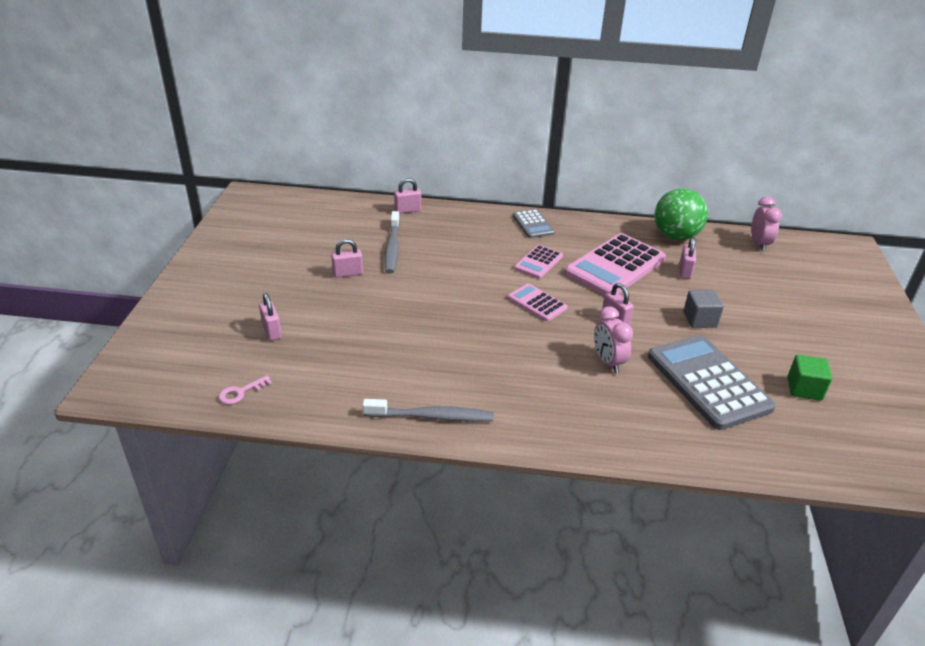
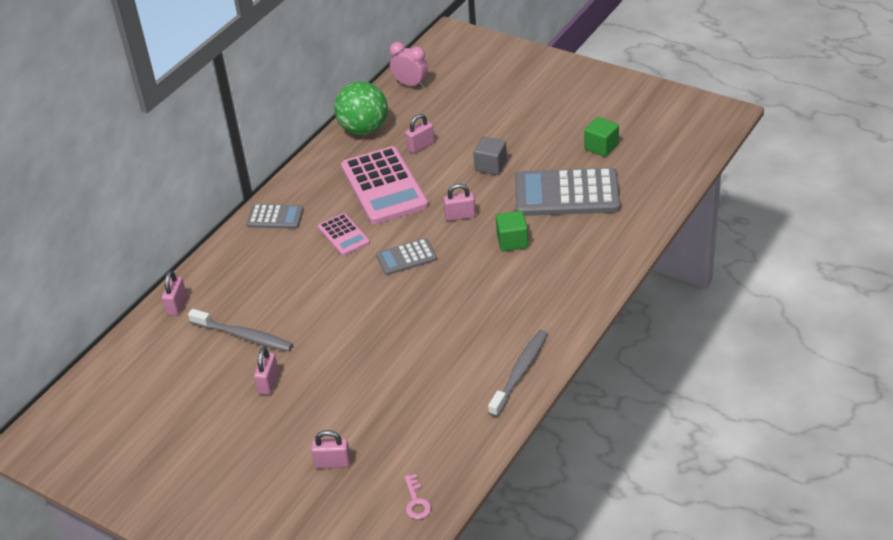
camera: 60 degrees left, 5 degrees up
(537, 303) = (406, 257): pink calculator -> grey calculator
(608, 362) = (512, 241): pink clock -> green cube
(685, 271) = (420, 146): pink padlock -> pink padlock turned 75 degrees counterclockwise

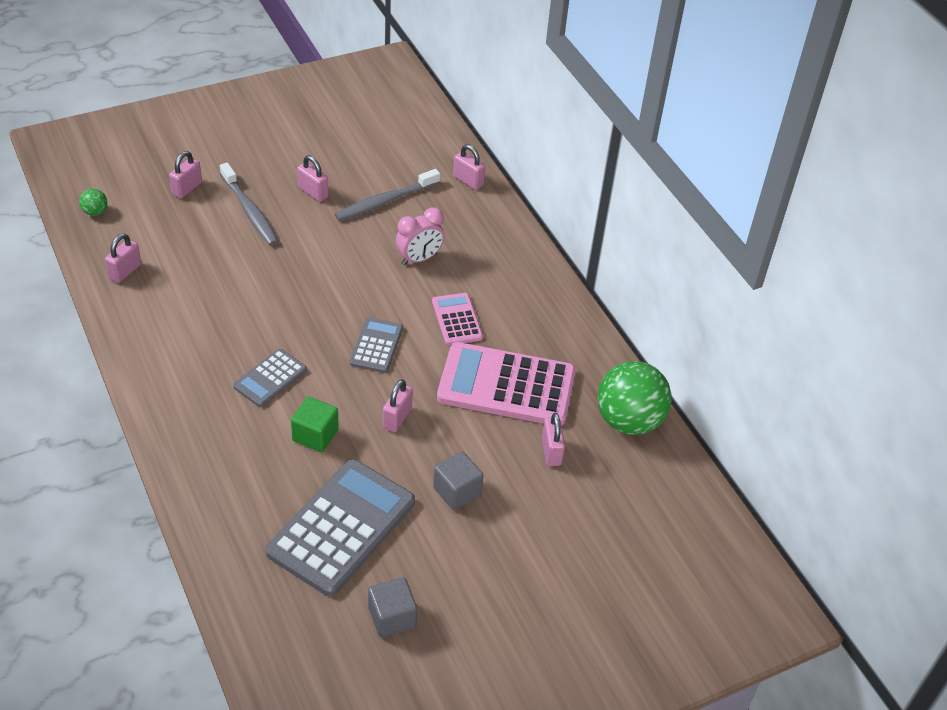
camera: 115 degrees right, 5 degrees up
(275, 217) = (534, 287): grey calculator -> grey calculator (270, 378)
(343, 235) = (457, 319): pink calculator -> pink calculator turned 75 degrees clockwise
(410, 84) = (689, 509): pink clock -> pink clock (419, 259)
(416, 501) = (95, 212): pink key -> green ball
(465, 431) = (125, 271): none -> pink padlock
(520, 372) = (143, 339): grey toothbrush -> grey toothbrush (250, 211)
(601, 147) = (392, 617): green cube -> grey cube

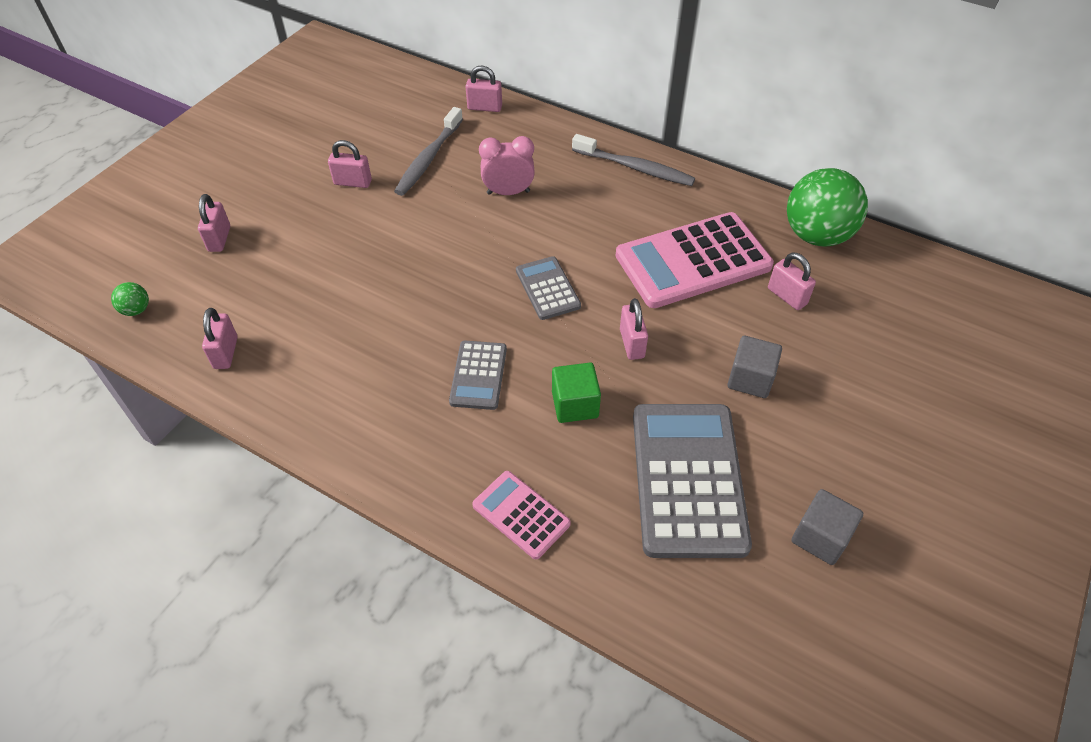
camera: 30 degrees left, 5 degrees up
(250, 211) = (306, 229): grey toothbrush -> grey toothbrush (635, 168)
(419, 259) = (508, 192): pink clock -> pink clock turned 120 degrees counterclockwise
(457, 319) = (594, 227): pink calculator -> pink calculator (521, 515)

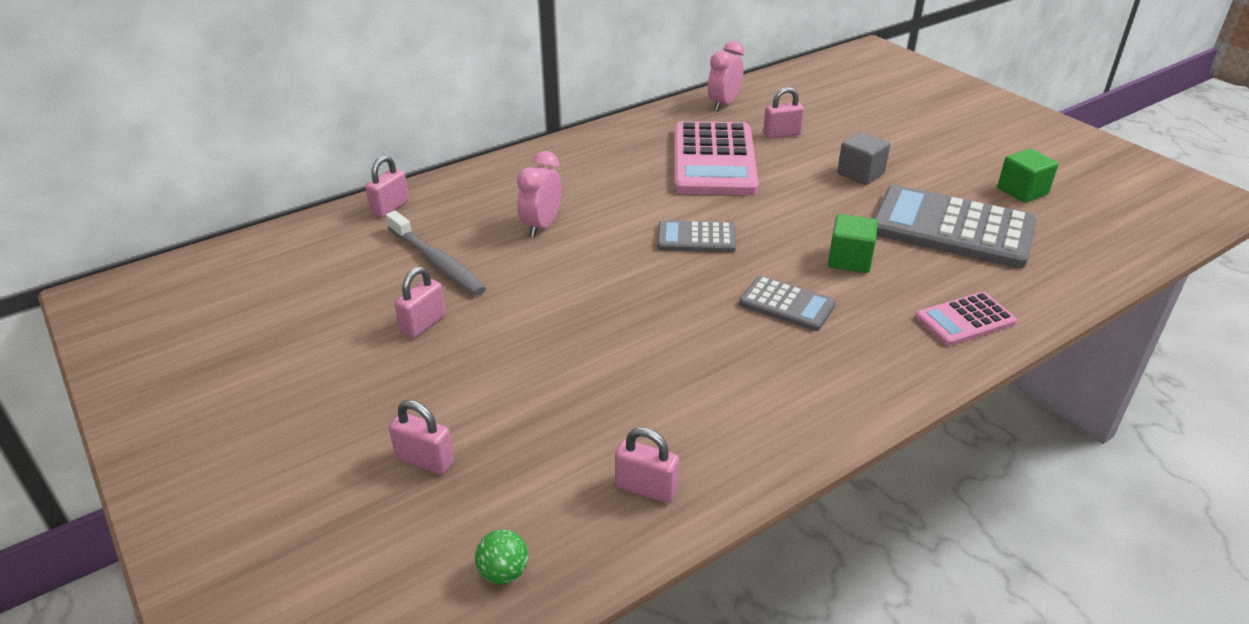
camera: 65 degrees left, 15 degrees down
(632, 343) = (792, 214): pink padlock -> none
(635, 168) = (571, 153): grey toothbrush -> none
(816, 235) = (724, 104): green ball -> pink clock
(820, 537) = (1022, 191): grey cube -> green cube

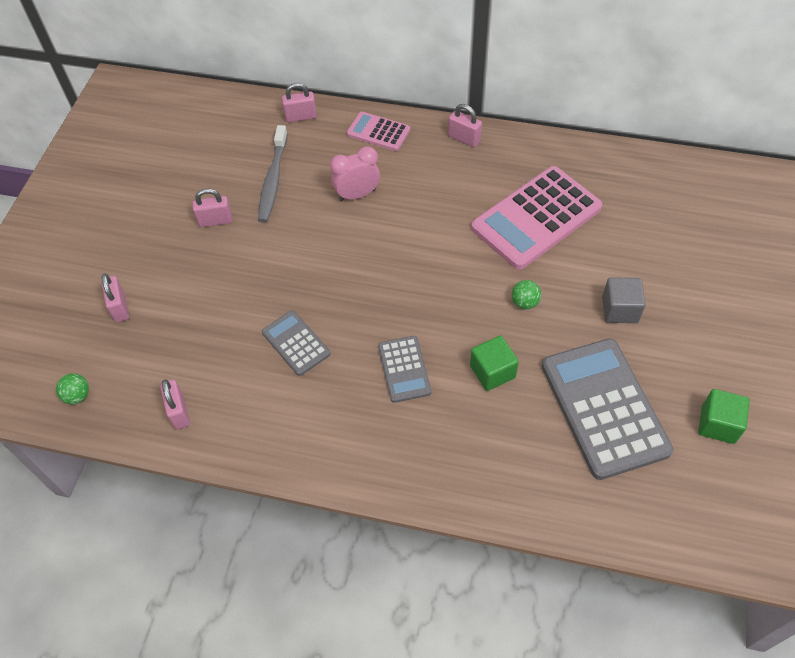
camera: 50 degrees right, 20 degrees up
(696, 238) = (428, 275): grey calculator -> grey calculator (296, 343)
(724, 104) = (625, 168): pink clock -> none
(781, 134) = (621, 229): pink padlock -> pink padlock (464, 138)
(795, 208) = (524, 302): none -> green ball
(965, 320) = (488, 477): pink calculator -> pink calculator (378, 132)

